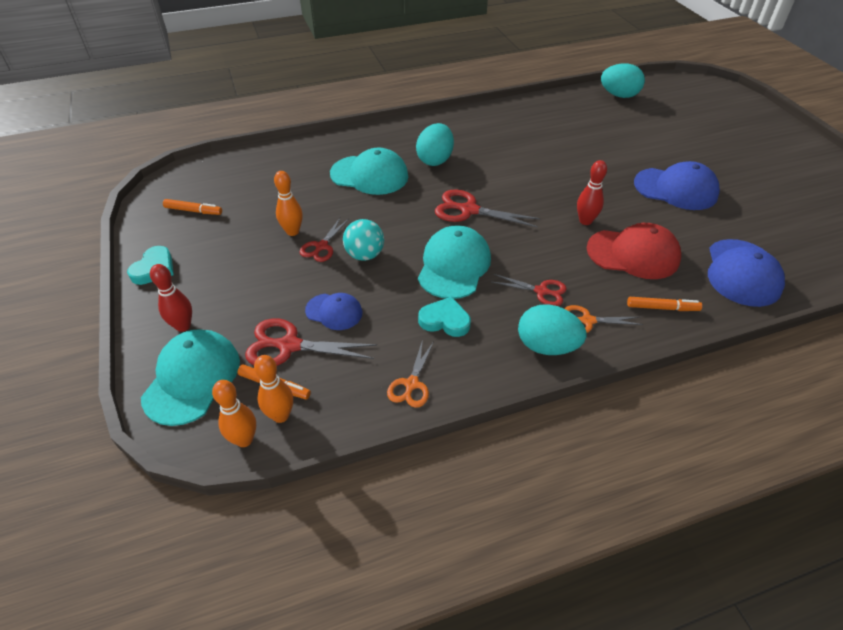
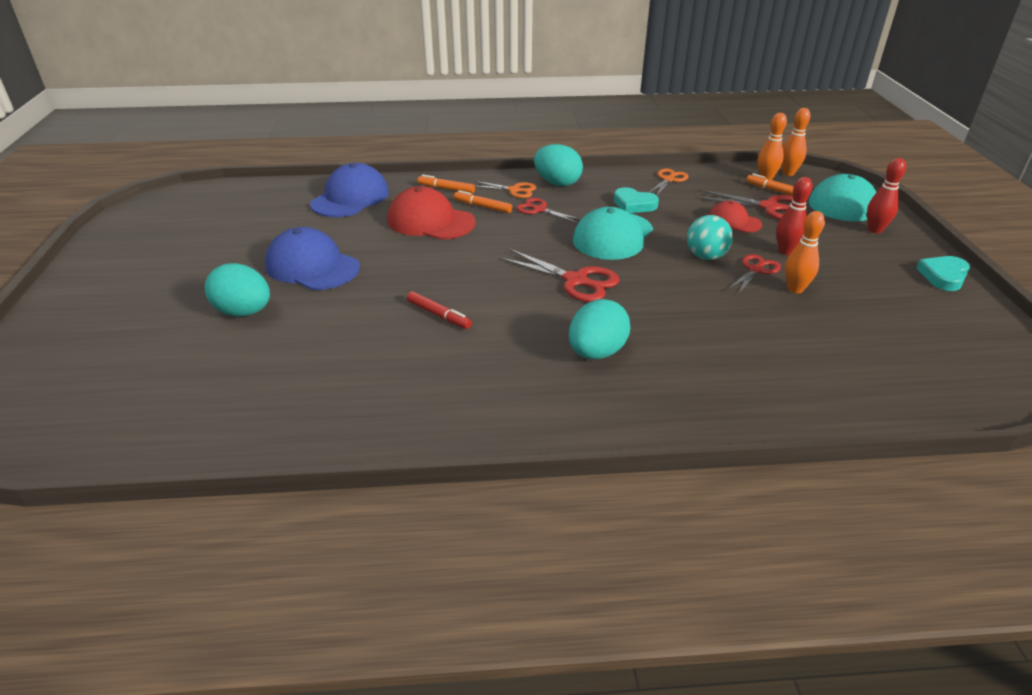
camera: 165 degrees left, 10 degrees down
(193, 211) = (944, 332): orange marker -> orange marker (482, 207)
(334, 312) = (734, 221): blue cap -> red cap
(369, 175) = (700, 344): turquoise cap -> none
(549, 167) = (439, 315): none -> red marker
(585, 221) = (450, 252): red bowling pin -> red bowling pin (785, 251)
(619, 95) = (186, 429): turquoise egg -> turquoise egg (244, 312)

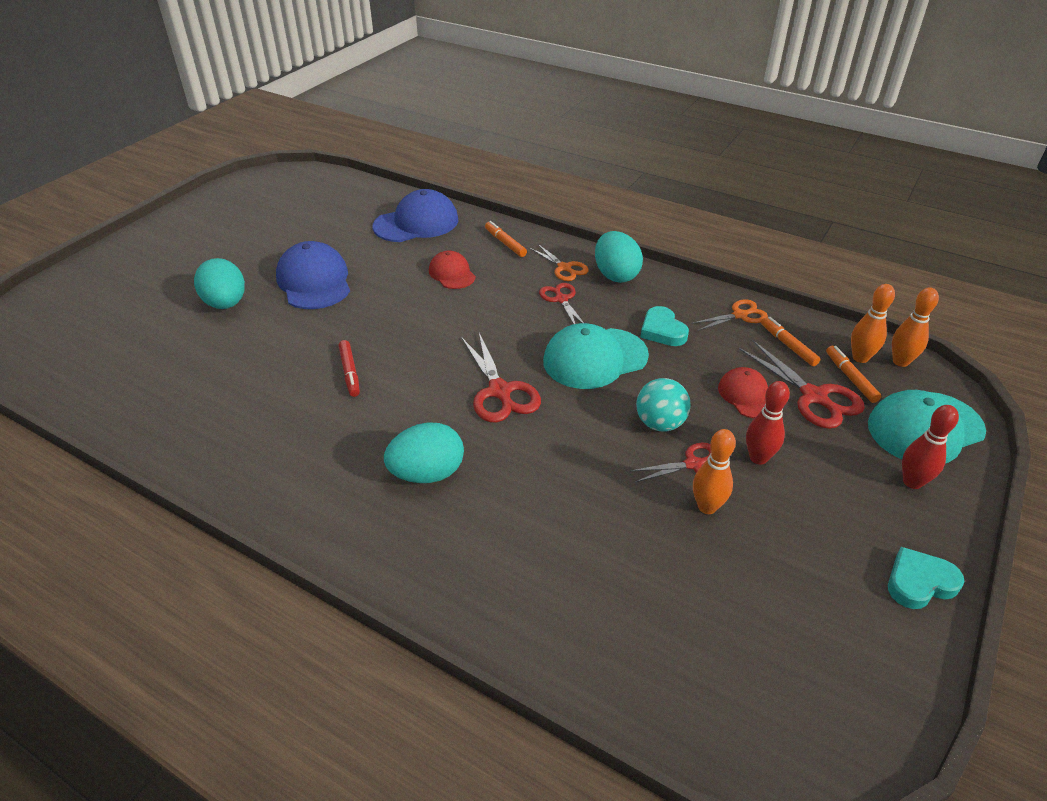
camera: 35 degrees right, 5 degrees up
(430, 221) = (452, 273): red cap -> red cap, size x0.59
(482, 207) = (514, 275): orange marker -> orange marker (788, 345)

